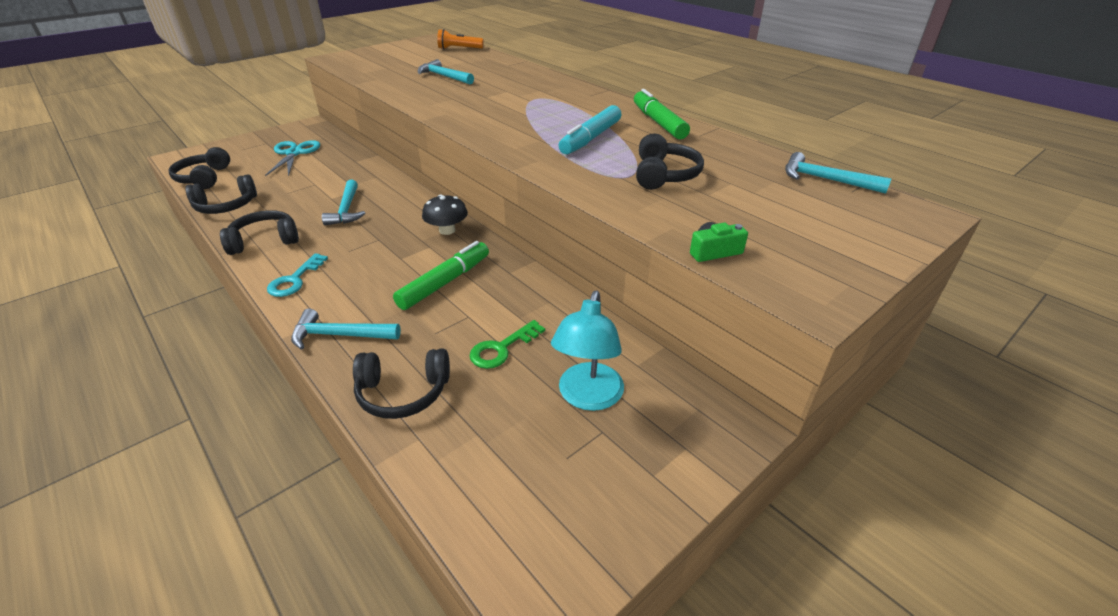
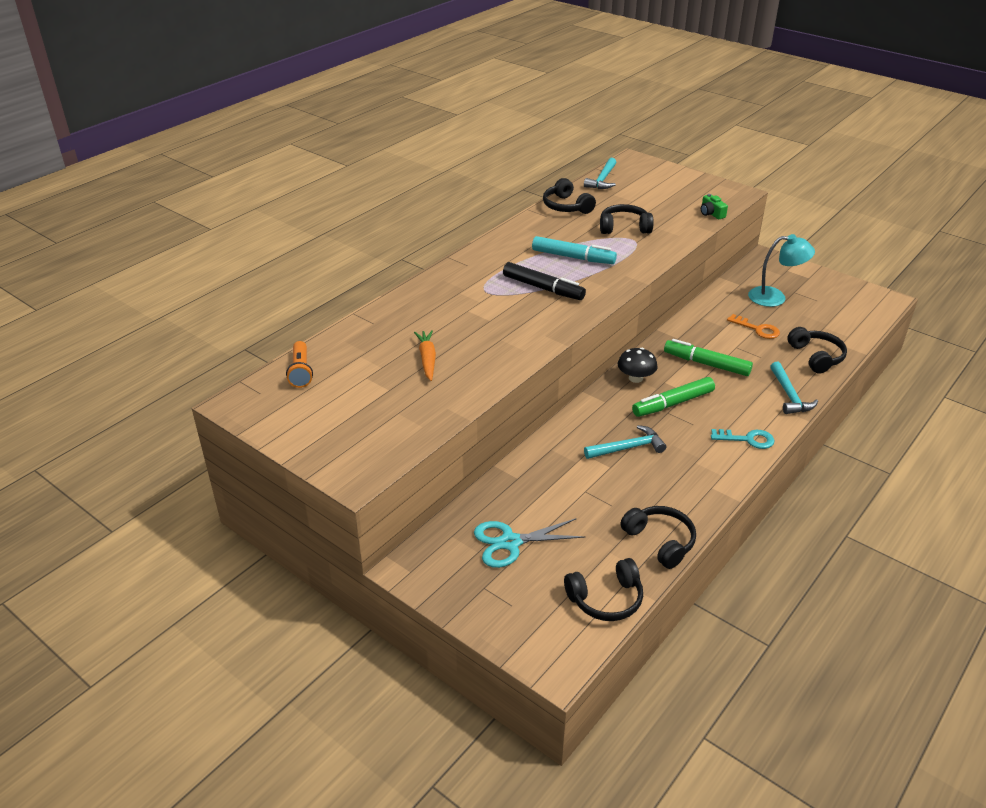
camera: 100 degrees left, 0 degrees up
(264, 241) = (706, 481): black headphones -> black headphones (566, 206)
(444, 76) = (427, 359): turquoise hammer -> orange carrot
(502, 348) = (757, 329): green key -> orange key
(530, 119) = (543, 288): none -> black marker
(658, 122) = (527, 231): green marker -> green marker (673, 403)

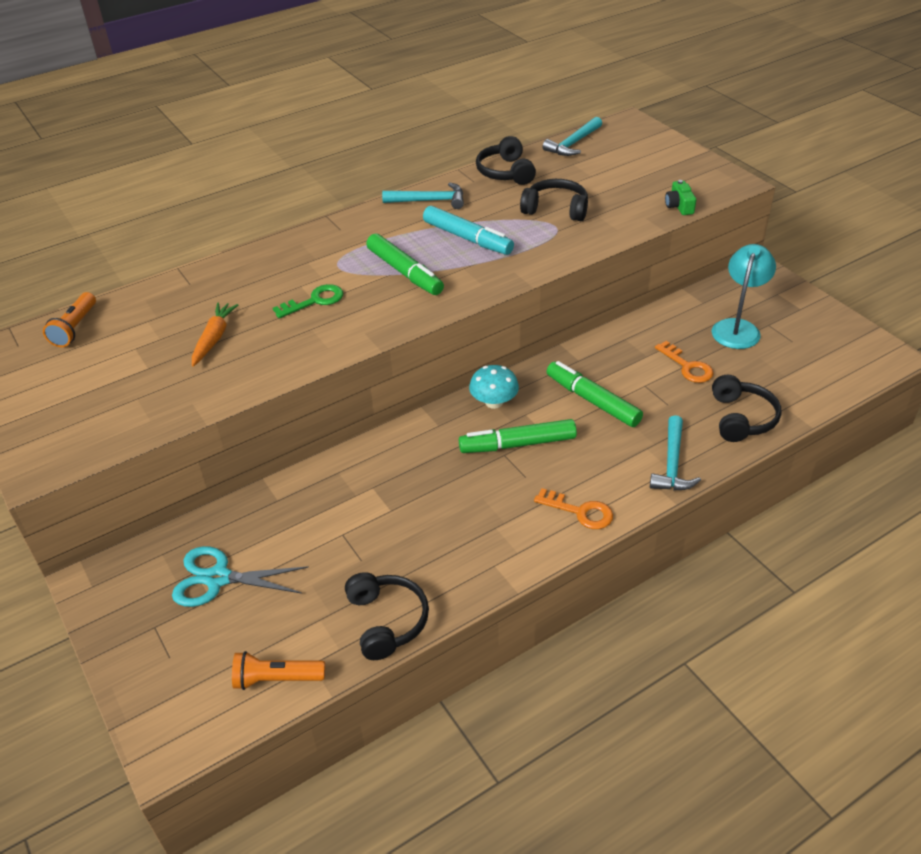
camera: 20 degrees right, 5 degrees up
(488, 319) = (314, 301): none -> green key
(543, 288) = (405, 272): black marker -> green marker
(606, 599) = (277, 679): black headphones -> orange flashlight
(628, 448) = (427, 490): turquoise hammer -> turquoise hammer (429, 201)
(635, 378) = (494, 402): black mushroom -> turquoise mushroom
(747, 439) = (579, 511): turquoise key -> orange key
(775, 297) = (738, 328): turquoise lamp -> turquoise lamp turned 90 degrees counterclockwise

